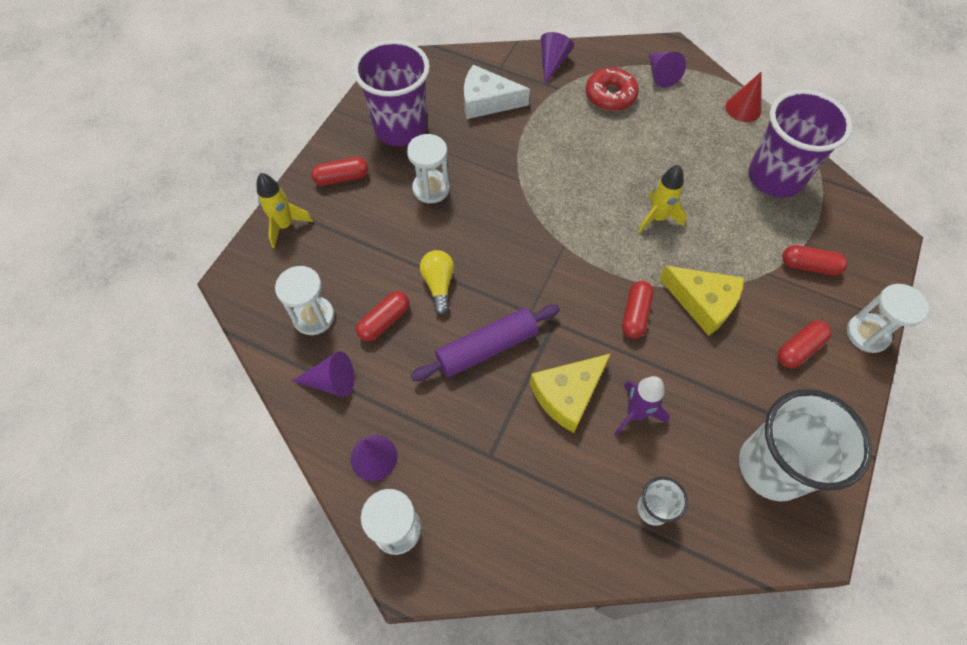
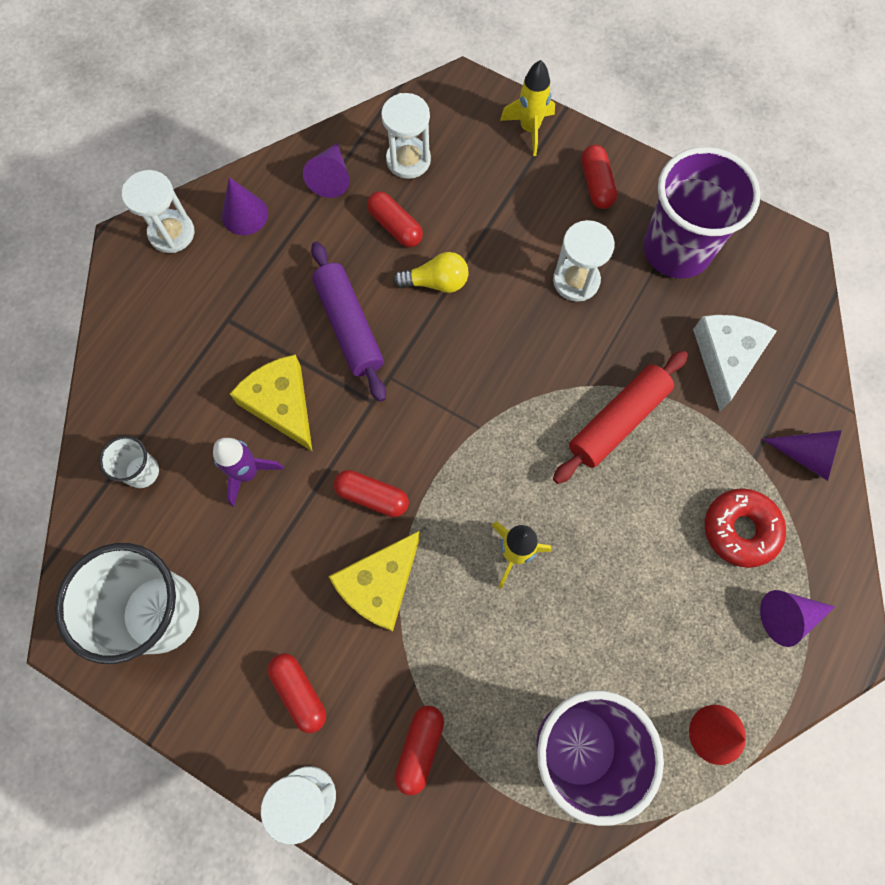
camera: 95 degrees right, 10 degrees up
(545, 160) = (618, 421): none -> red rolling pin

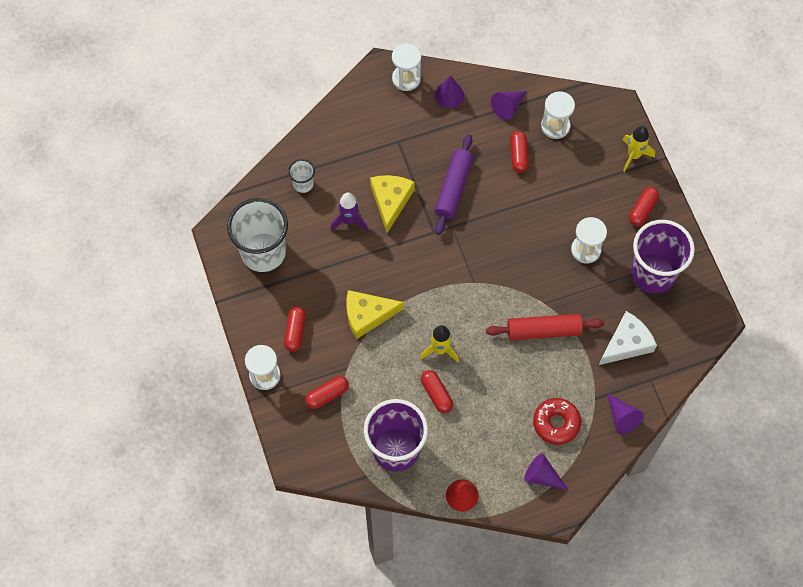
camera: 40 degrees right, 5 degrees down
(372, 496) = (397, 274): red capsule -> red capsule (436, 394)
(436, 282) = (514, 198): yellow light bulb -> none

